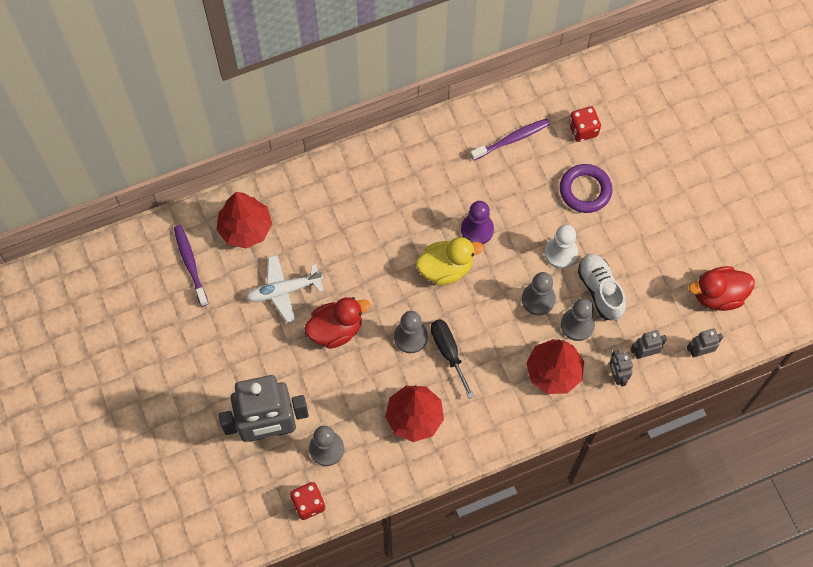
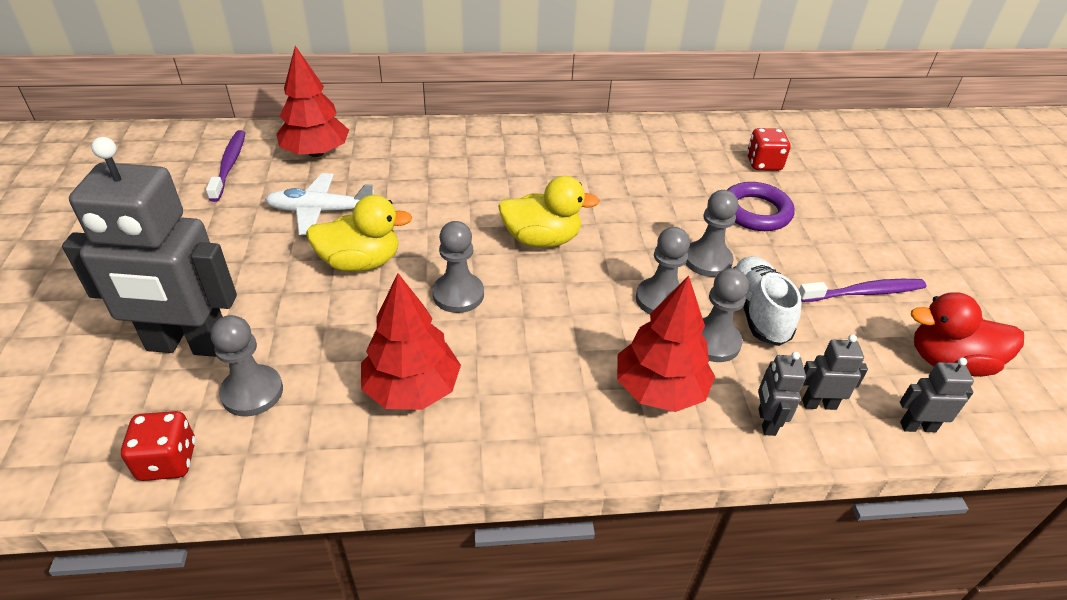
camera: 15 degrees right, 25 degrees down
(336, 329) = (360, 262): red duck -> yellow duck
(448, 352) = (504, 324): black screwdriver -> none
(477, 229) = (599, 214): purple pawn -> none
(512, 139) = (672, 153): purple toothbrush -> purple toothbrush (864, 292)
(561, 253) = (707, 260): white pawn -> grey pawn

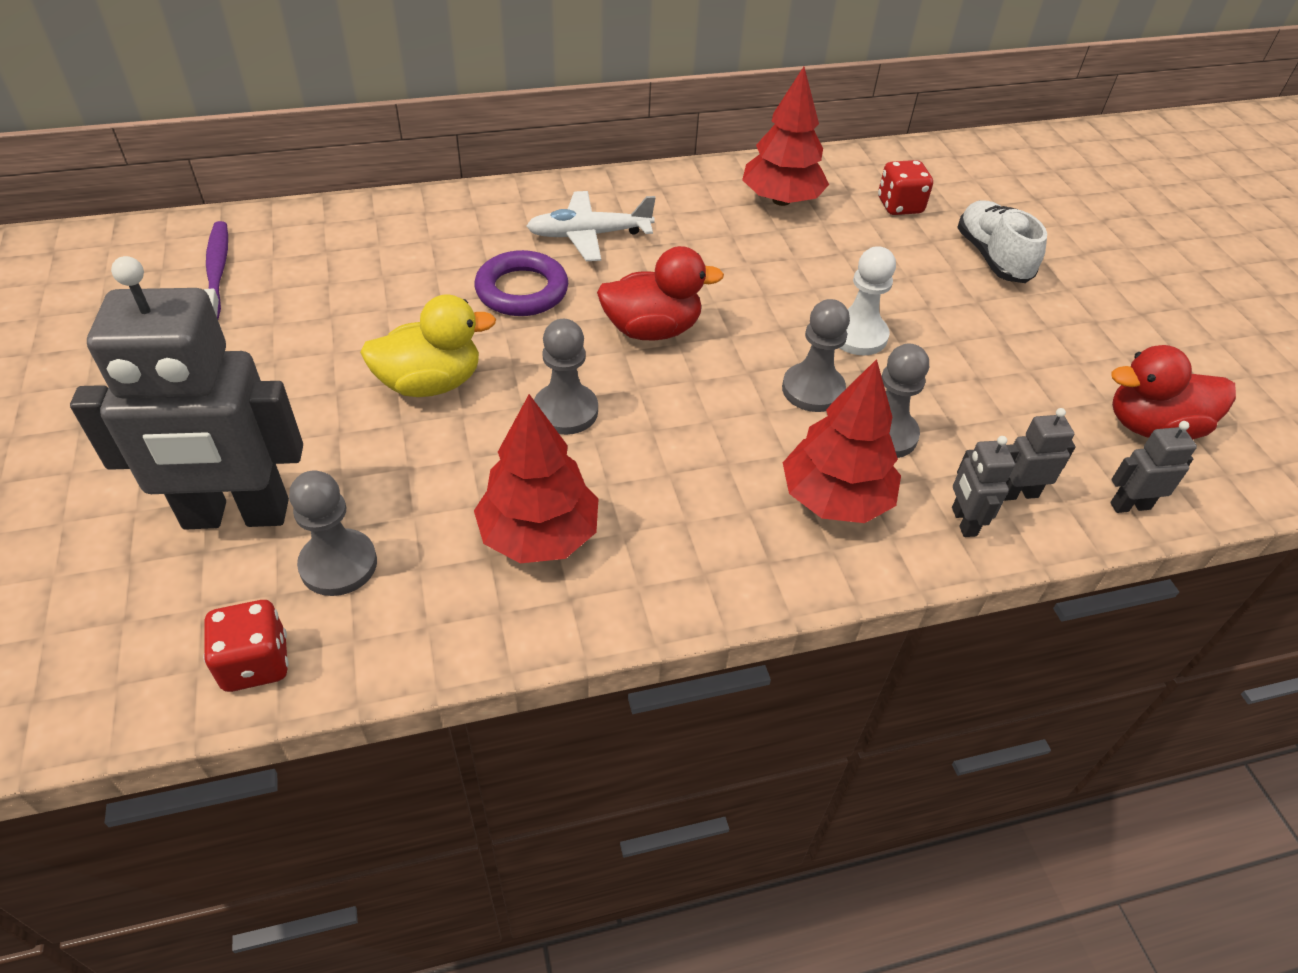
camera: 10 degrees left, 5 degrees up
(316, 152) = (330, 243): red tree -> red tree (781, 200)
(320, 211) = (359, 321): white plane -> white plane (589, 235)
(541, 239) = (652, 330): yellow duck -> red duck
(707, 260) = (858, 335): grey pawn -> white pawn
(755, 212) = (902, 268): purple ring -> purple ring (522, 290)
(757, 312) = (928, 392): white shoe -> white shoe (992, 257)
(864, 292) = (1044, 355): purple toothbrush -> none

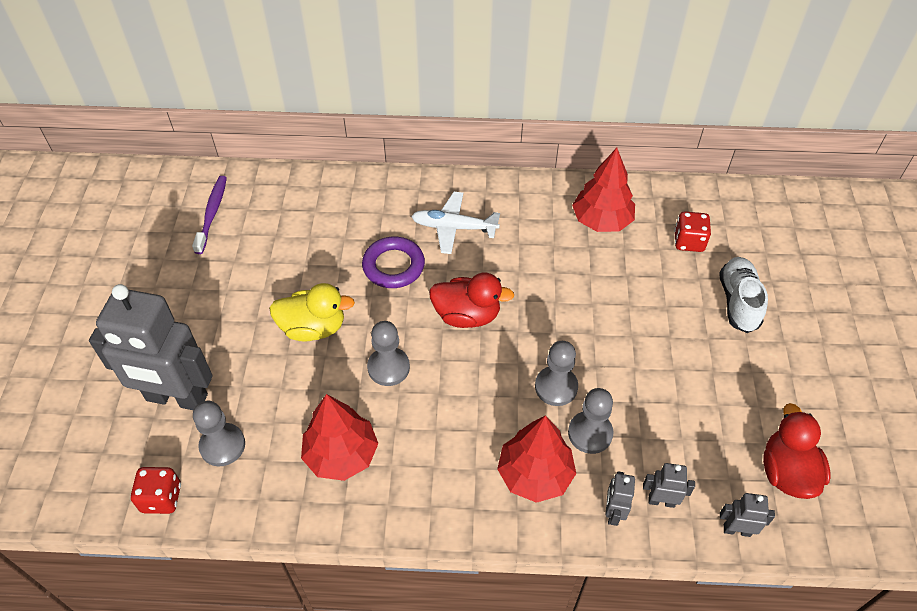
camera: 20 degrees right, 5 degrees up
(858, 335) = (606, 349): white pawn -> none
(1151, 427) = (787, 472): red duck -> red duck turned 75 degrees clockwise

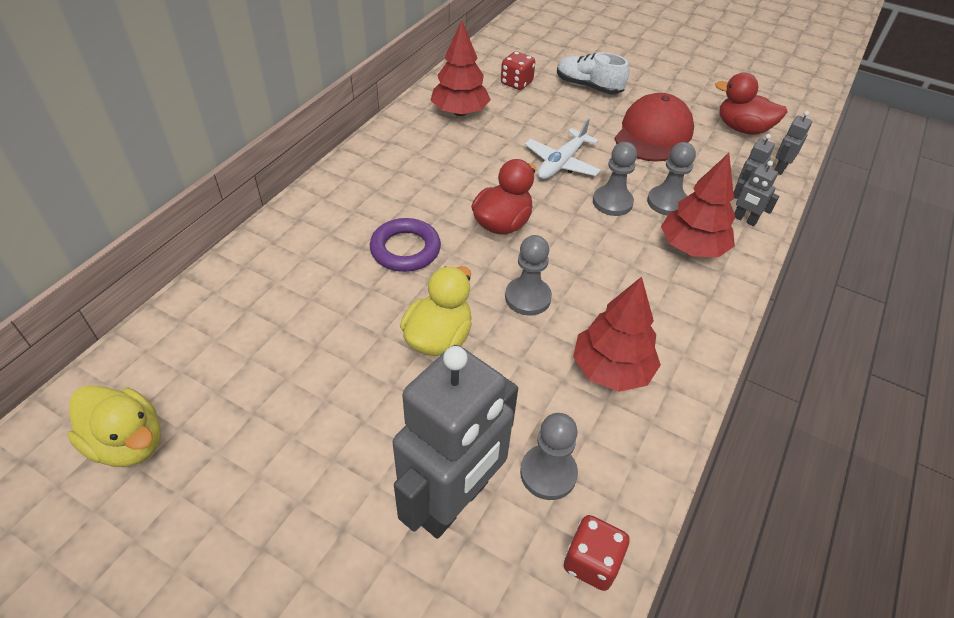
camera: 65 degrees left, 5 degrees down
(152, 216) = (128, 443): none -> yellow duck
(212, 213) = (189, 375): purple toothbrush -> none
(454, 227) = (393, 193): white plane -> white plane (561, 163)
(700, 387) = (653, 134): none -> red cap

